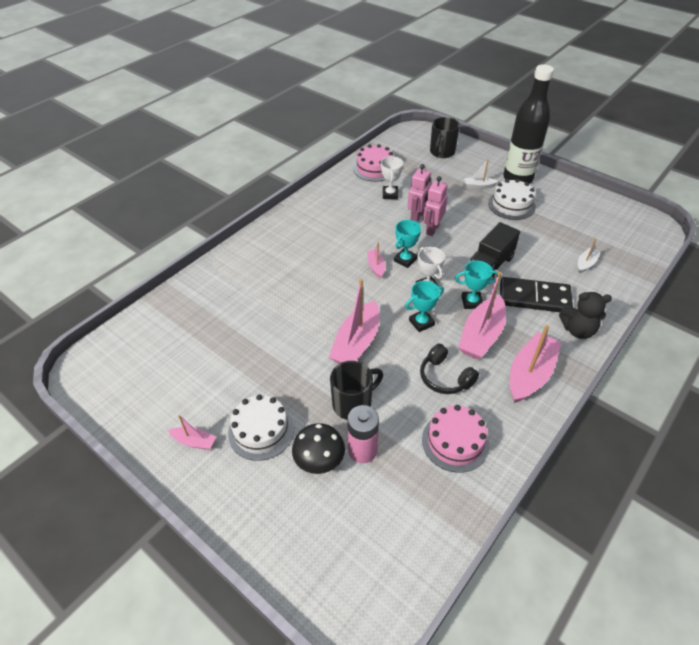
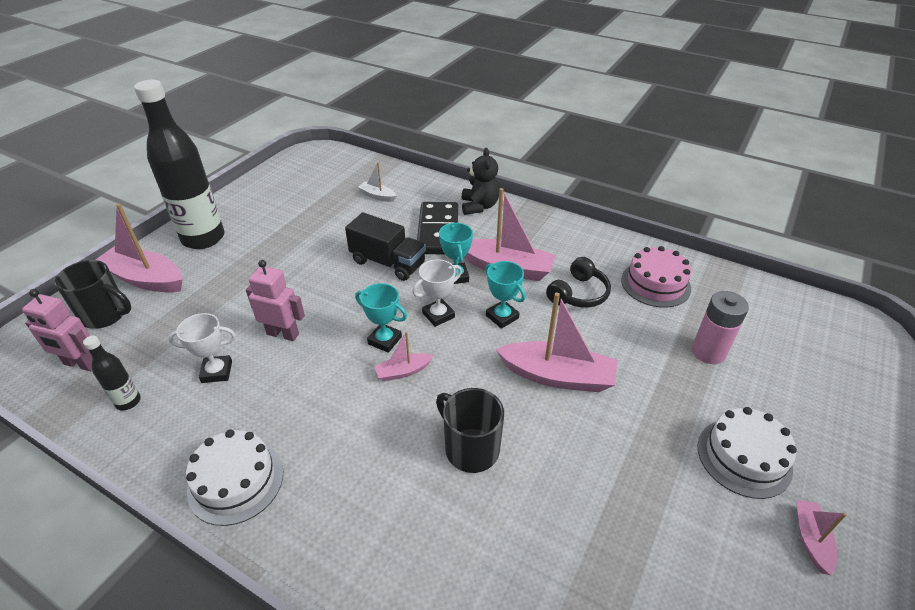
camera: 100 degrees left, 5 degrees down
(319, 459) = (743, 388): black mushroom -> none
(353, 404) = (653, 367): black mug -> black mug (470, 448)
(374, 169) = (128, 402): pink cake -> black bottle
(432, 229) = (314, 316): pink robot -> pink robot (80, 364)
(479, 186) = (214, 273): white boat -> none
(511, 205) = (264, 244): white cake -> white cake (236, 481)
(530, 374) = (548, 236): pink boat -> pink boat (146, 279)

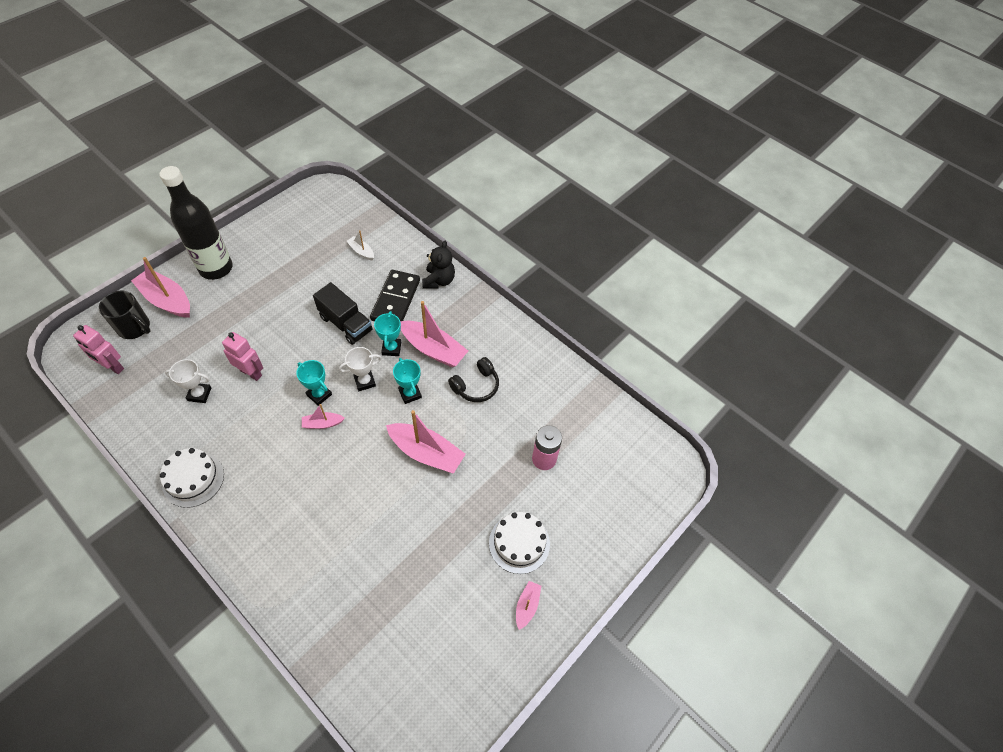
camera: 10 degrees right, 15 degrees up
(128, 402) = (139, 404): black bottle -> none
(470, 448) = (344, 493): black mug -> none
(655, 284) = (539, 390): pink cake -> none

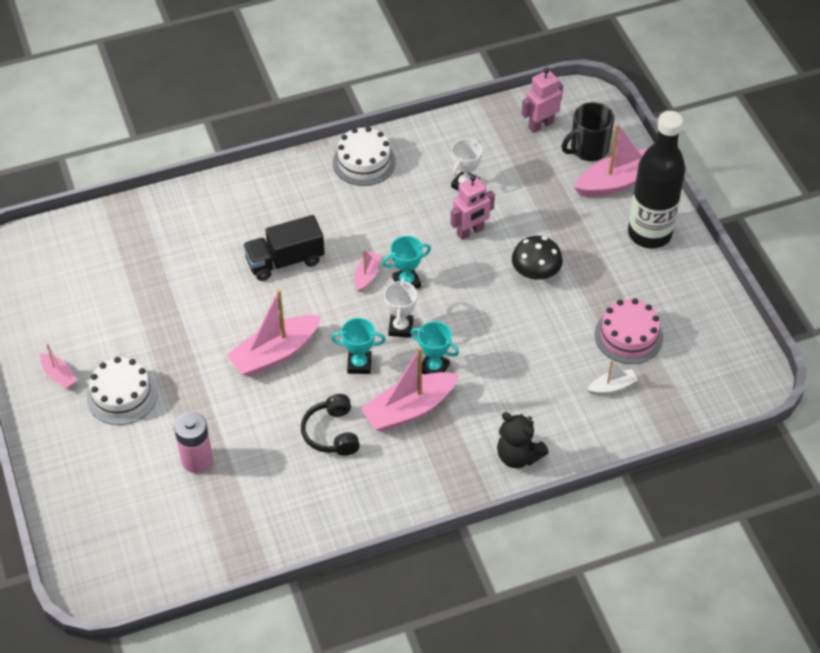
camera: 120 degrees right, 5 degrees down
(277, 320) = (535, 272): none -> black mushroom
(315, 255) = (628, 336): none -> pink cake
(346, 324) = (496, 334): black truck -> black truck (285, 261)
(396, 300) = (508, 397): black domino -> none

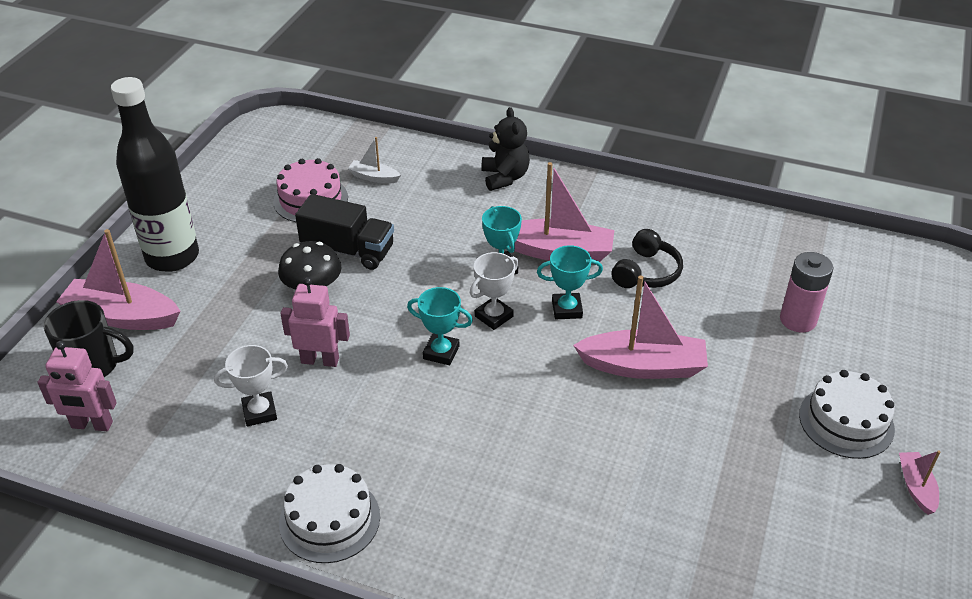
camera: 140 degrees left, 10 degrees down
(285, 261) = (546, 455): black truck -> black truck (348, 250)
(359, 364) = (567, 309): turquoise trophy -> turquoise trophy turned 45 degrees counterclockwise
(367, 275) = (473, 384): pink boat -> none

